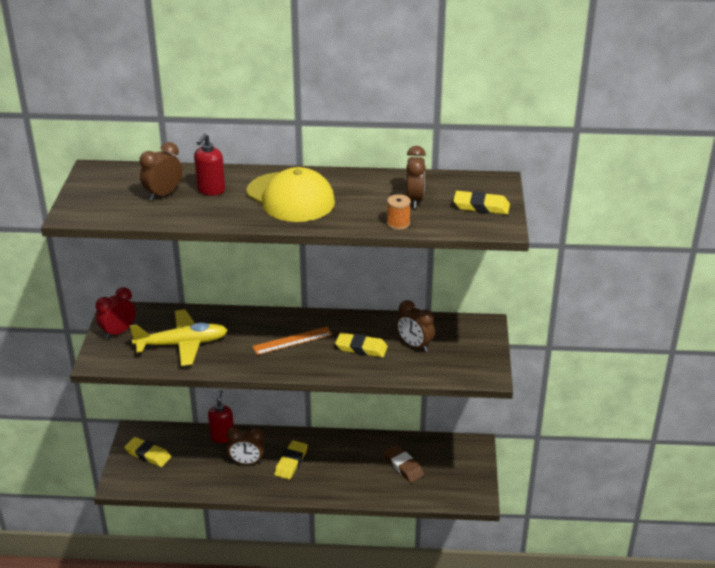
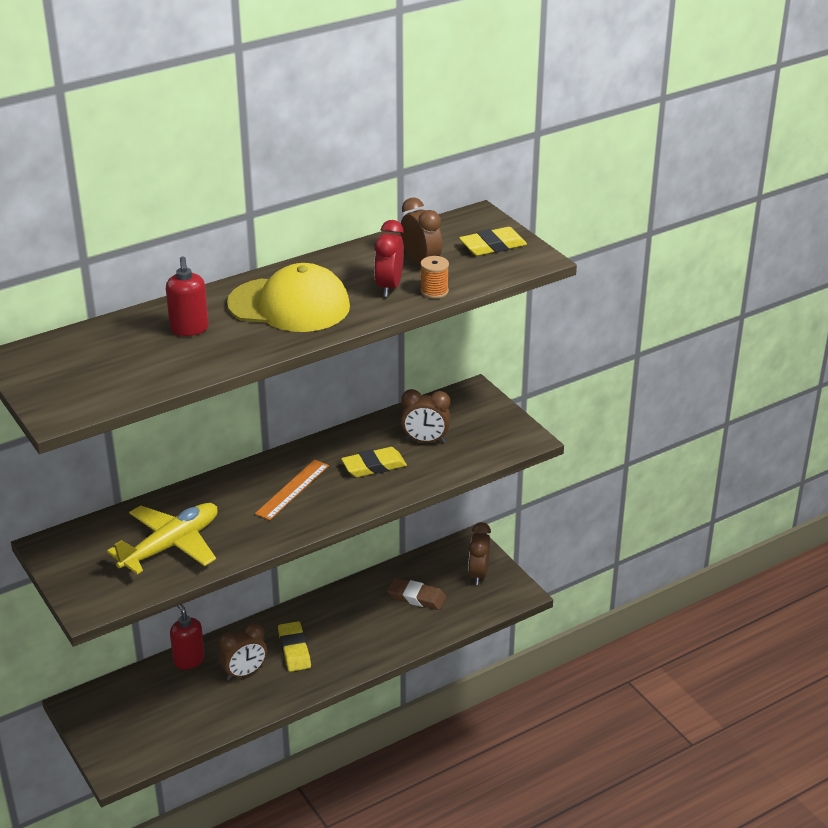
camera: 35 degrees left, 0 degrees up
(118, 332) = (78, 565): red clock -> red clock (389, 287)
(148, 454) = (118, 721): yellow eraser -> none
(163, 194) = (140, 353): brown clock -> brown clock (478, 574)

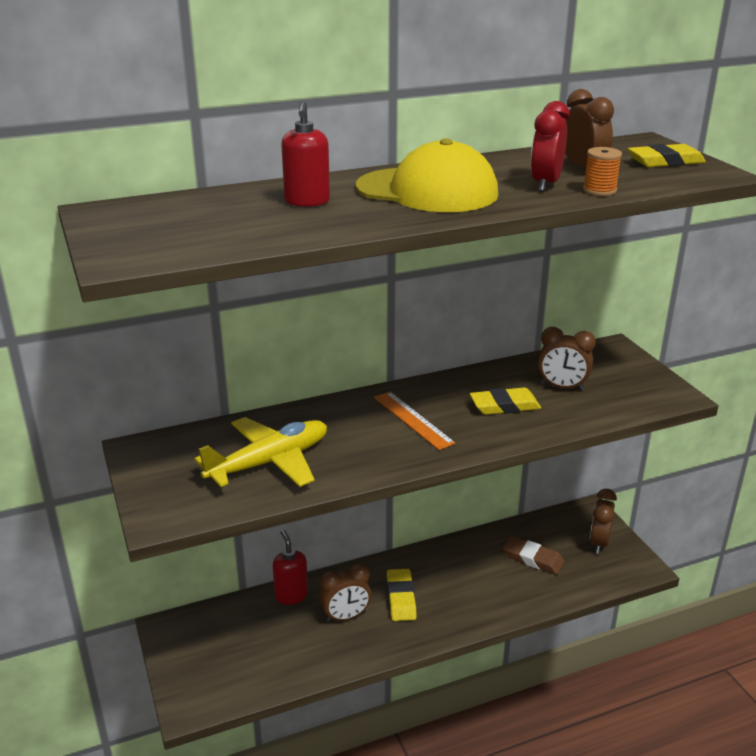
camera: 10 degrees right, 5 degrees down
(292, 489) = (413, 420): orange ruler -> orange ruler turned 75 degrees counterclockwise

